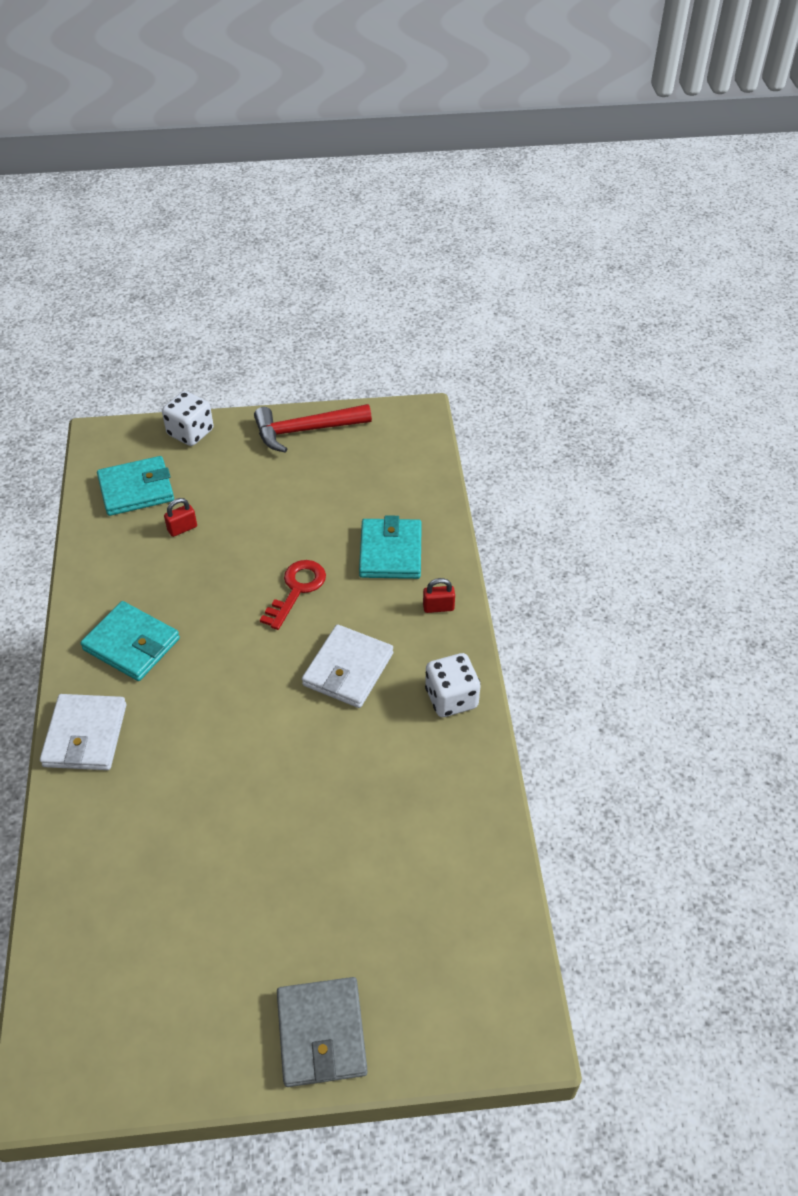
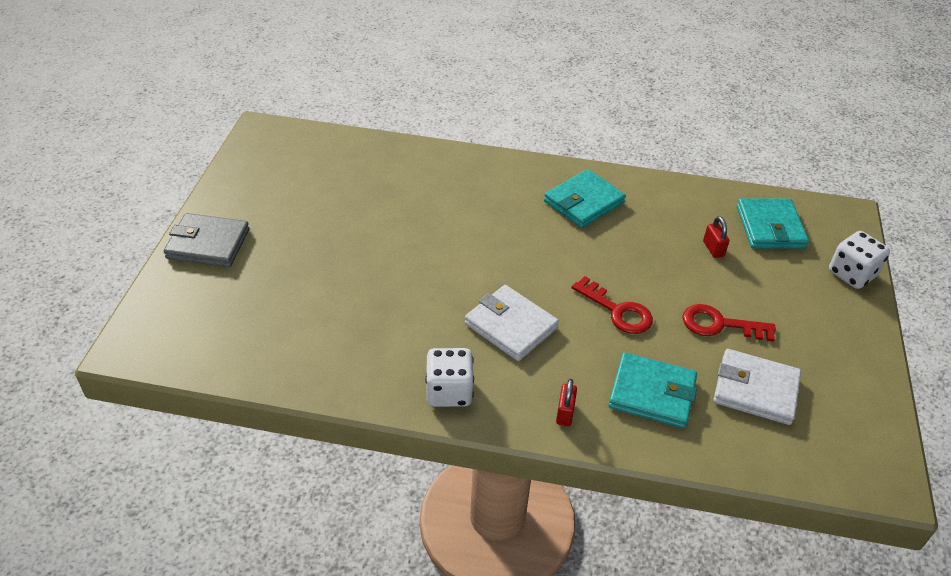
camera: 105 degrees right, 5 degrees down
(85, 735) = (503, 170): white wallet -> white wallet (755, 390)
(289, 515) = (720, 325): none -> red key
(306, 430) = (854, 365): red hammer -> none

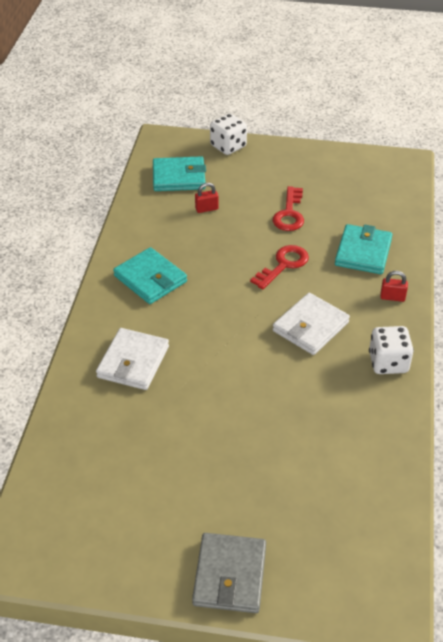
camera: 90 degrees left, 0 degrees up
(755, 390) = (348, 204): white wallet -> white wallet (133, 362)

